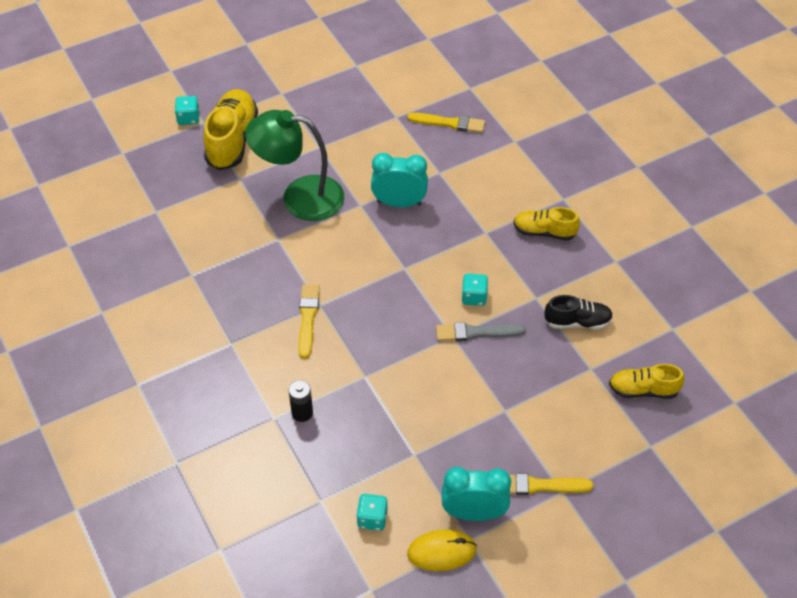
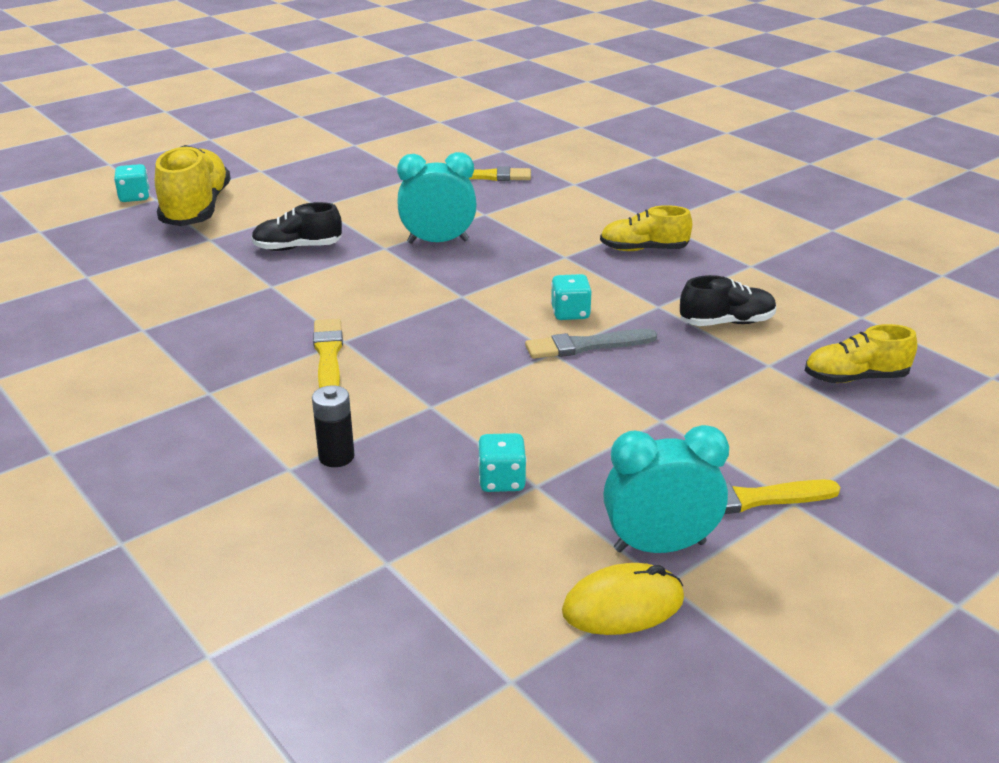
camera: 10 degrees left, 20 degrees down
(299, 197) = (297, 248): green lamp -> black shoe
(372, 518) = (486, 575): turquoise dice -> turquoise dice (501, 481)

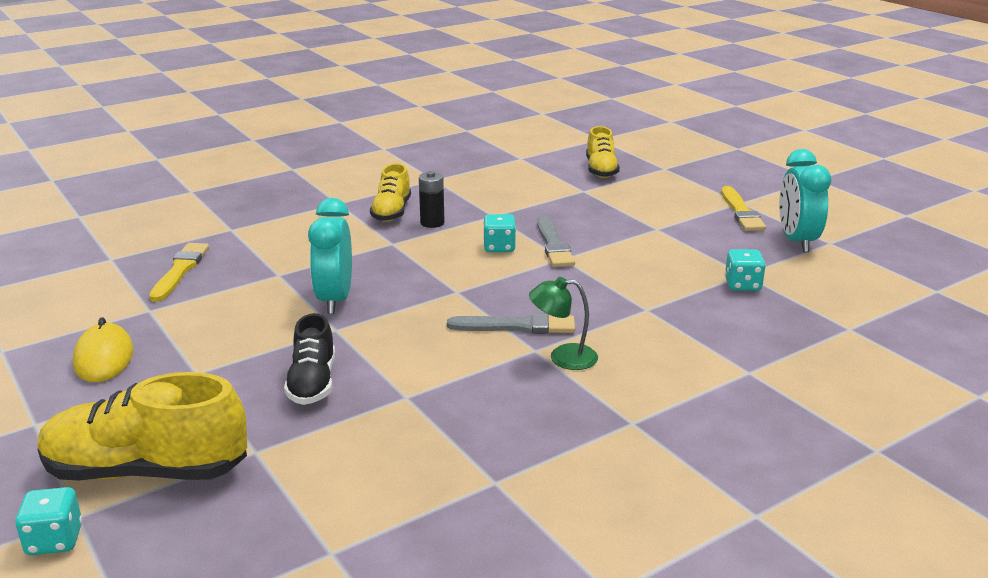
camera: 85 degrees left, 5 degrees down
(328, 355) = (563, 357): yellow brush -> green lamp
(336, 457) = (727, 350): black battery -> black battery (432, 223)
(390, 329) = (517, 326): none -> grey brush
(623, 605) = (856, 255): yellow mouse -> yellow mouse (104, 358)
(726, 322) = (523, 196): black shoe -> none

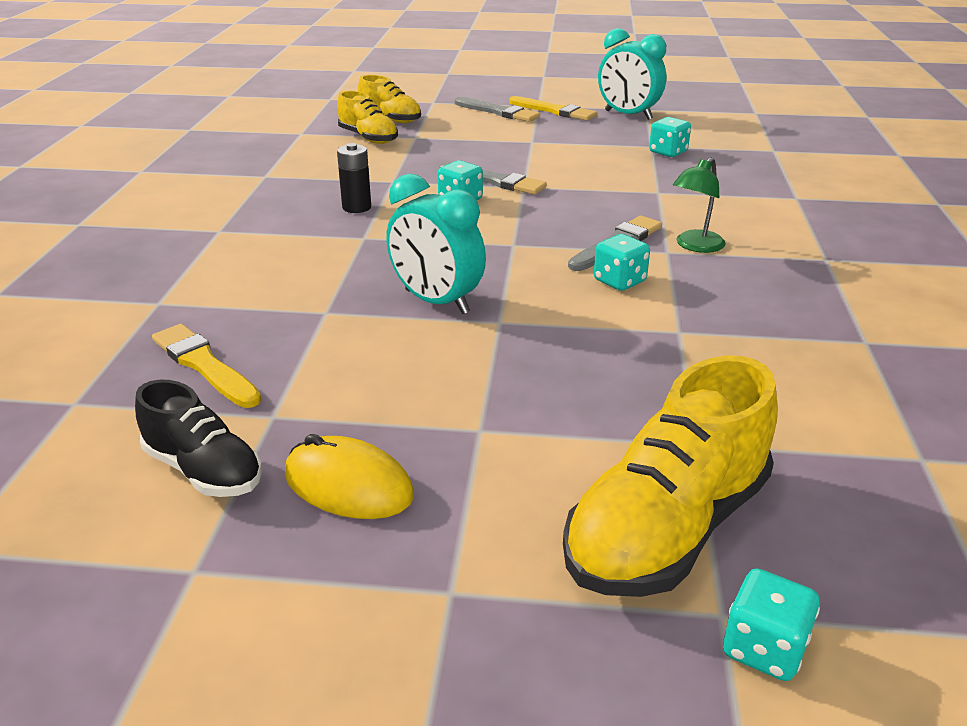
camera: 50 degrees left, 5 degrees up
(312, 383) = (594, 368): black shoe -> black shoe (204, 470)
(391, 212) = (295, 215): yellow shoe -> yellow shoe (368, 138)
(454, 348) = (619, 281): none -> turquoise dice
(693, 195) = (498, 112): none -> grey brush

